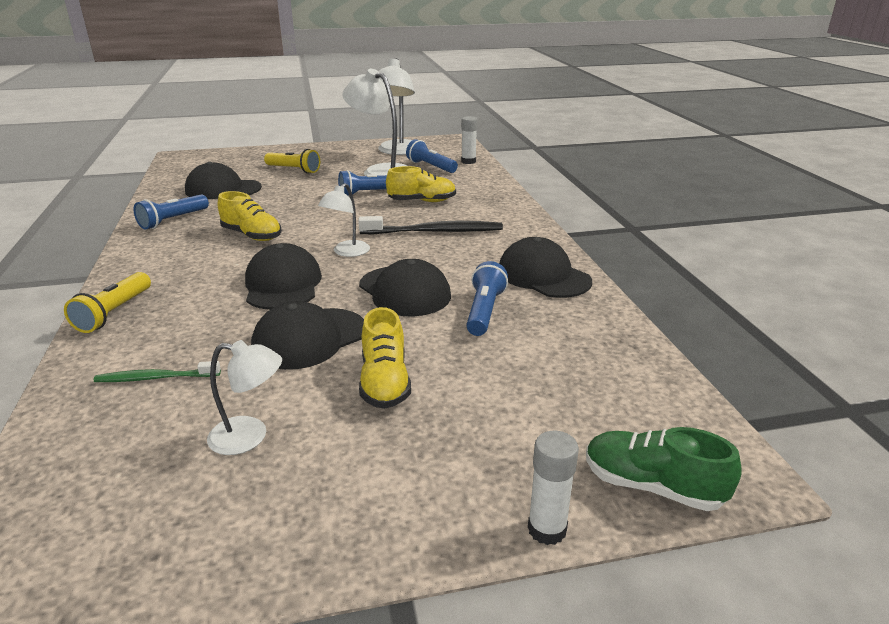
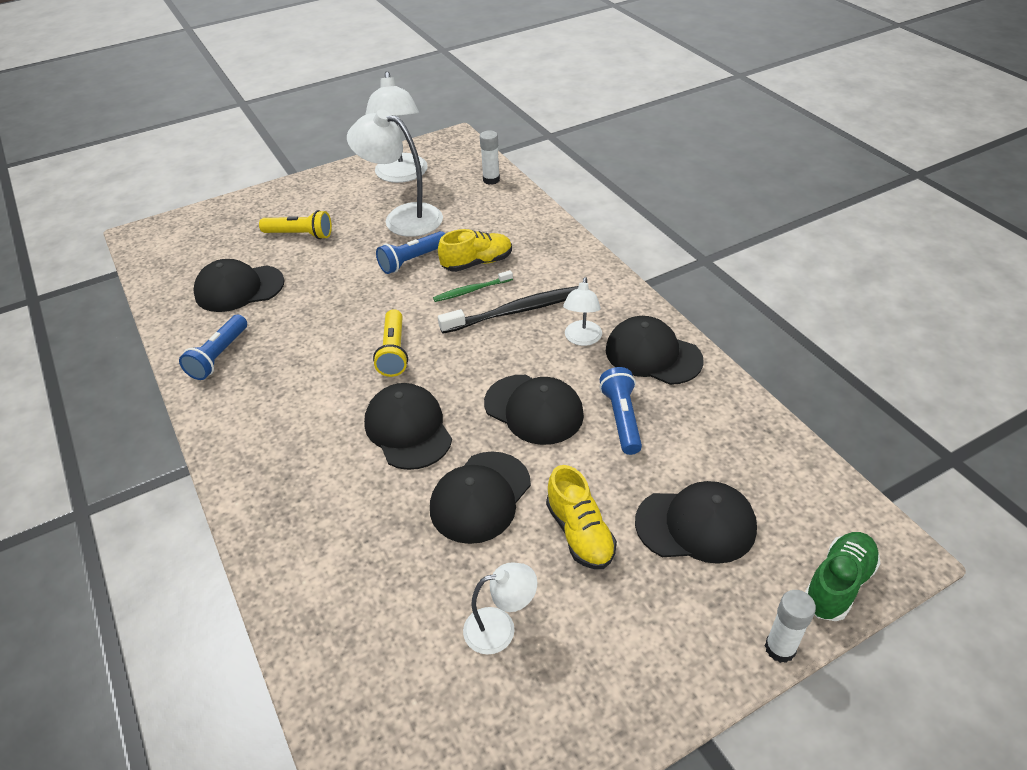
camera: 15 degrees left, 15 degrees up
(114, 313) = (261, 514): yellow flashlight -> yellow flashlight (393, 352)
(155, 378) = (367, 586): green toothbrush -> green toothbrush (471, 290)
(252, 235) = (326, 361): yellow shoe -> none
(347, 252) = (444, 365): white lamp -> white lamp (582, 339)
(431, 167) = (454, 198): blue flashlight -> none
(511, 401) = (696, 525): none -> black cap
(652, 486) = (838, 584): green shoe -> green shoe turned 120 degrees clockwise

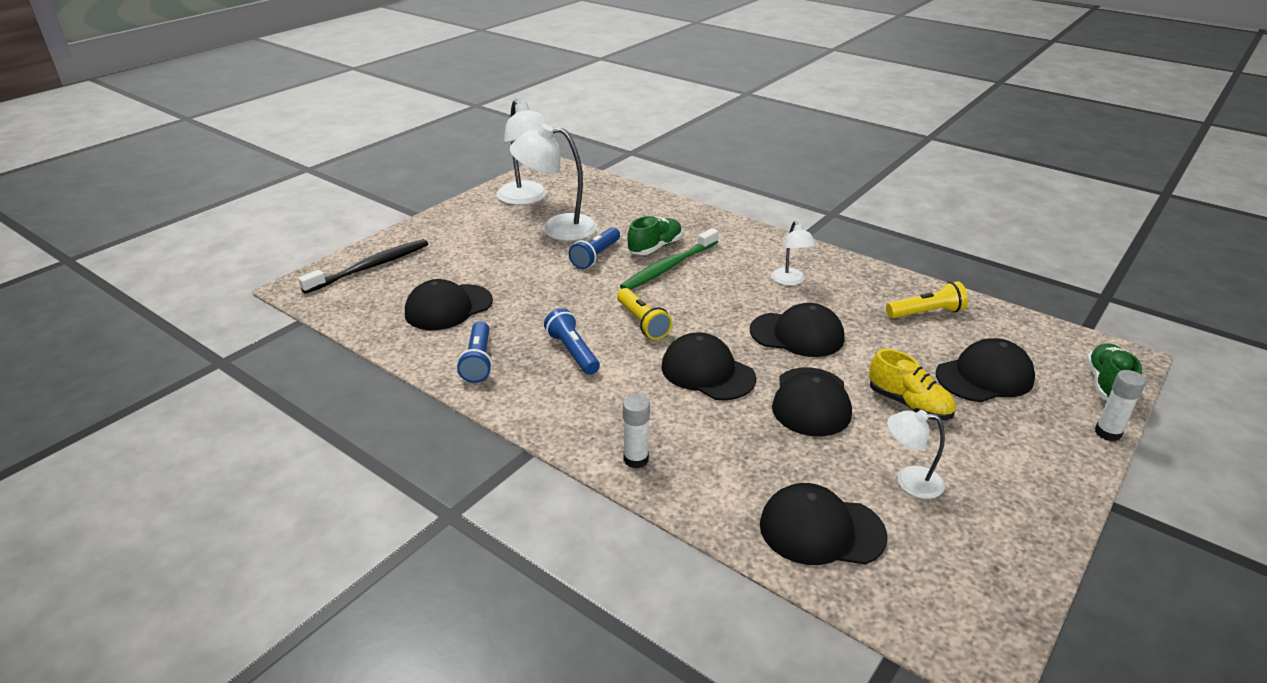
camera: 25 degrees left, 10 degrees down
(300, 235) = (470, 257): yellow flashlight -> yellow flashlight (926, 313)
(471, 290) = (668, 267): green toothbrush -> green toothbrush, size x1.76
(477, 263) = (655, 247): yellow shoe -> green shoe
(491, 180) = (611, 189): white glue stick -> white glue stick (636, 459)
(500, 628) = (909, 481): white lamp -> white lamp turned 135 degrees counterclockwise
(517, 311) = (720, 273): black toothbrush -> black toothbrush (371, 267)
(622, 418) = (869, 325): blue flashlight -> blue flashlight (573, 352)
(653, 355) = (853, 280): black cap -> black cap (821, 530)

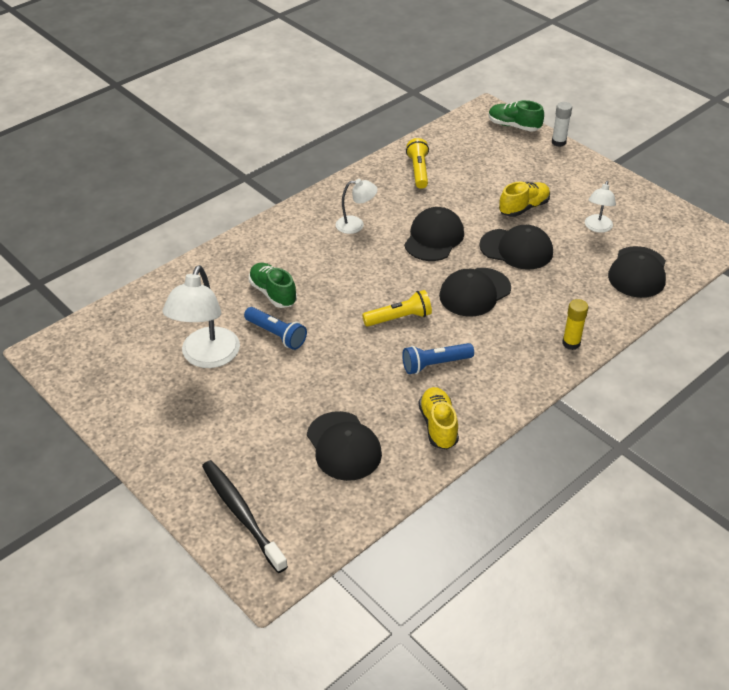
camera: 80 degrees left, 10 degrees up
(478, 361) = (438, 426): blue flashlight -> yellow shoe
(526, 198) = (125, 377): white lamp -> none
(636, 459) = (571, 343): white glue stick -> yellow glue stick
(668, 267) = (312, 290): green toothbrush -> none
(984, 376) = (498, 169): black cap -> none

